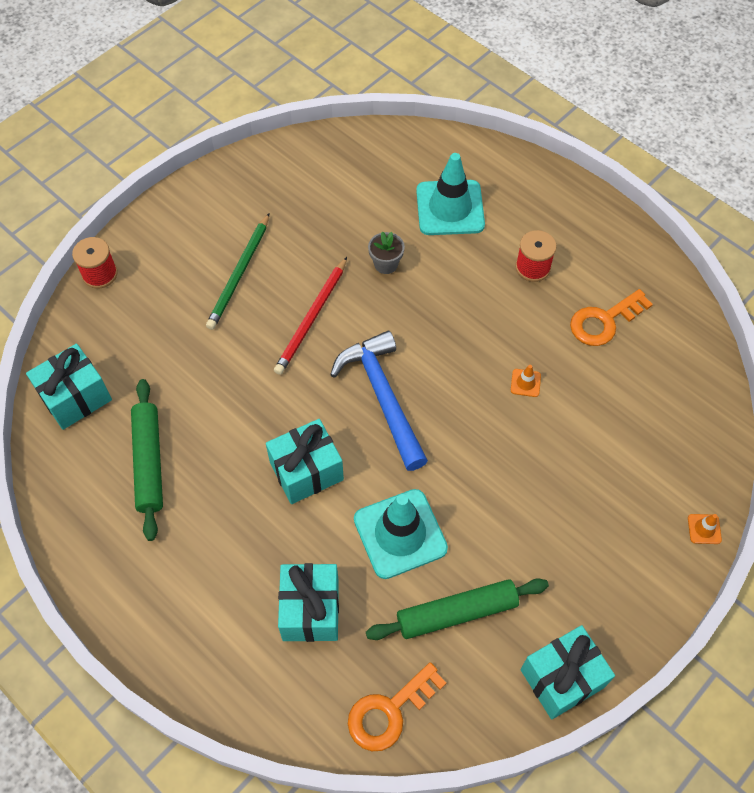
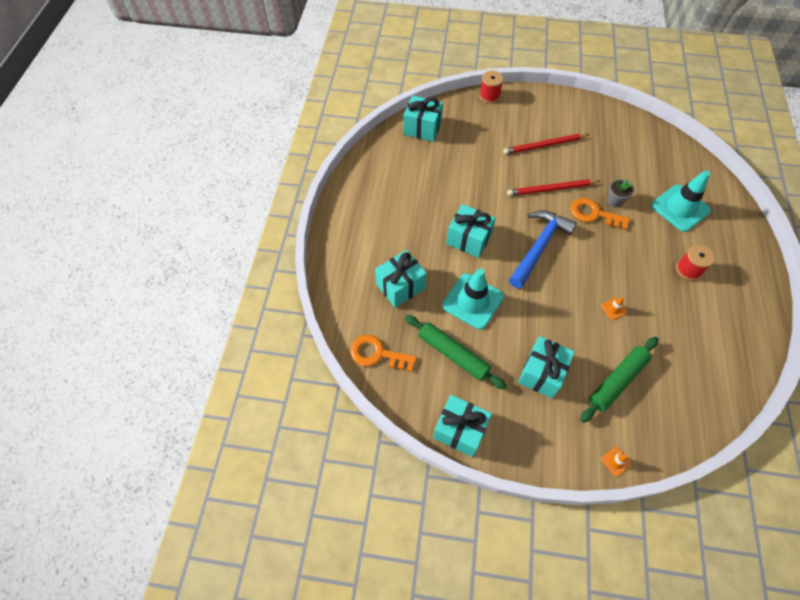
camera: 55 degrees right, 0 degrees up
(148, 462) = (416, 175): green rolling pin -> green rolling pin (617, 381)
(239, 274) = (544, 145): green pencil -> red pencil
(551, 526) = (541, 373): none -> turquoise gift
(604, 321) = (694, 327): orange key -> orange key (594, 214)

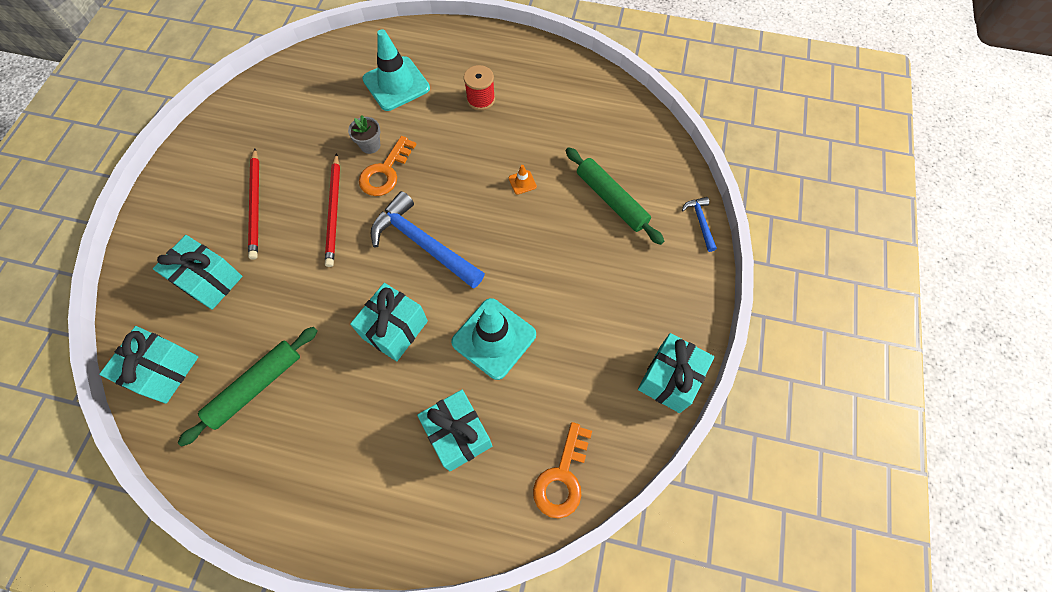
camera: 85 degrees left, 5 degrees up
(453, 354) = (569, 373): green rolling pin -> green rolling pin (256, 386)
(489, 96) = (132, 260): red spool -> none
(541, 373) = (599, 274): turquoise gift -> turquoise gift (210, 281)
(615, 461) = (700, 222): orange traffic cone -> blue hammer

